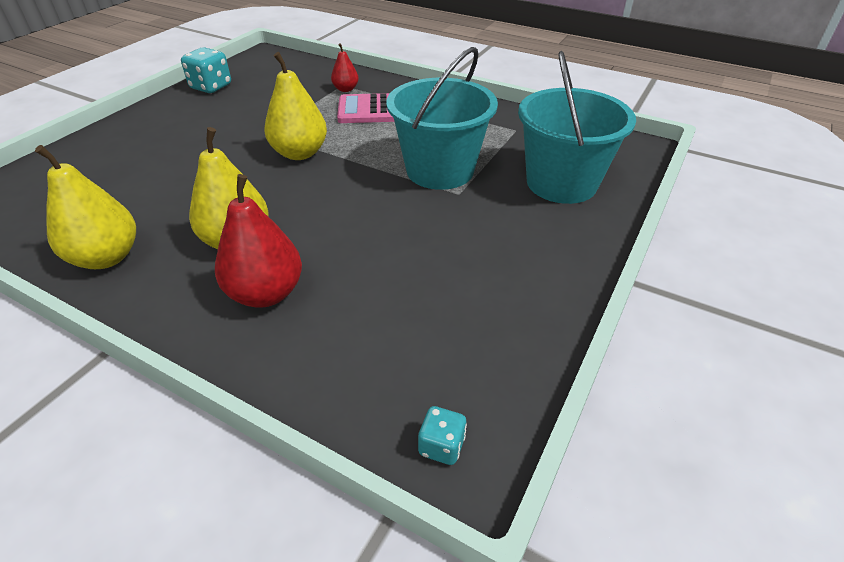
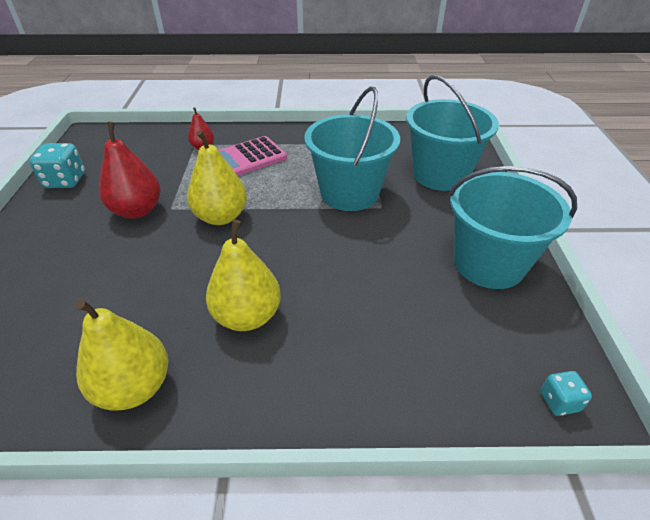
camera: 30 degrees left, 0 degrees up
(266, 293) = (320, 350): red pear -> red pear (137, 210)
(516, 287) = (488, 263): none -> turquoise bucket

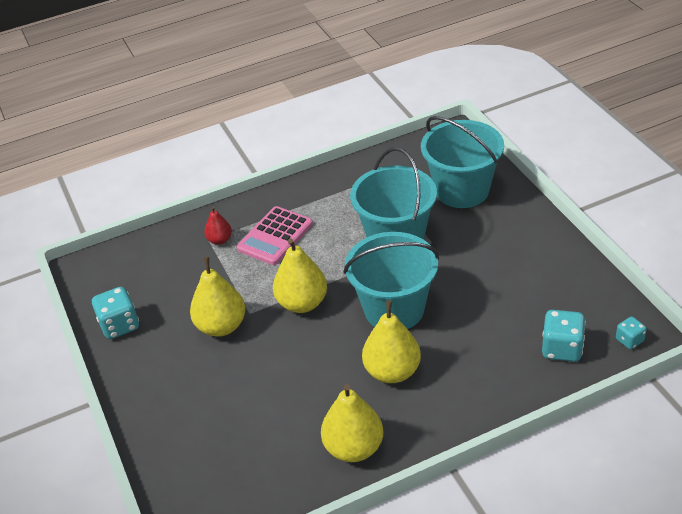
camera: 20 degrees left, 0 degrees up
(137, 210) = (221, 326): red pear -> yellow pear
(459, 373) = (562, 349): none -> turquoise dice
(488, 263) = (542, 261): turquoise bucket -> turquoise bucket (394, 309)

